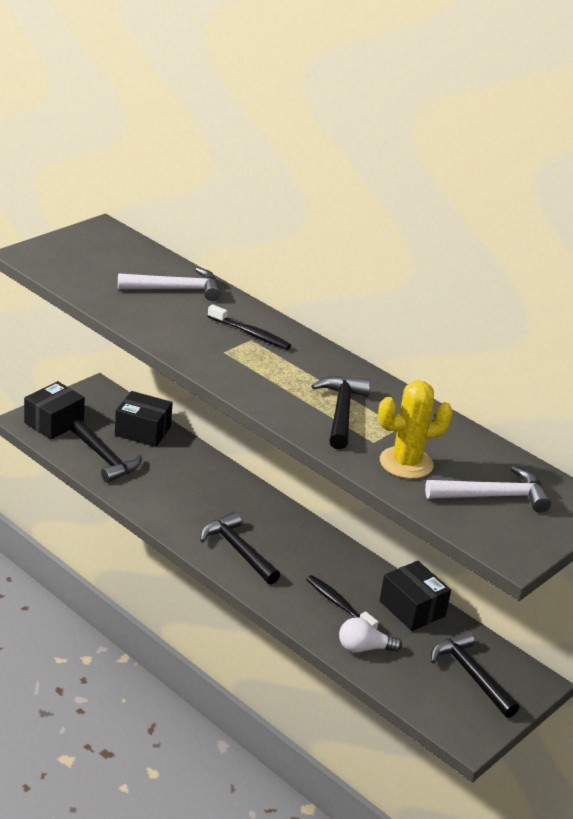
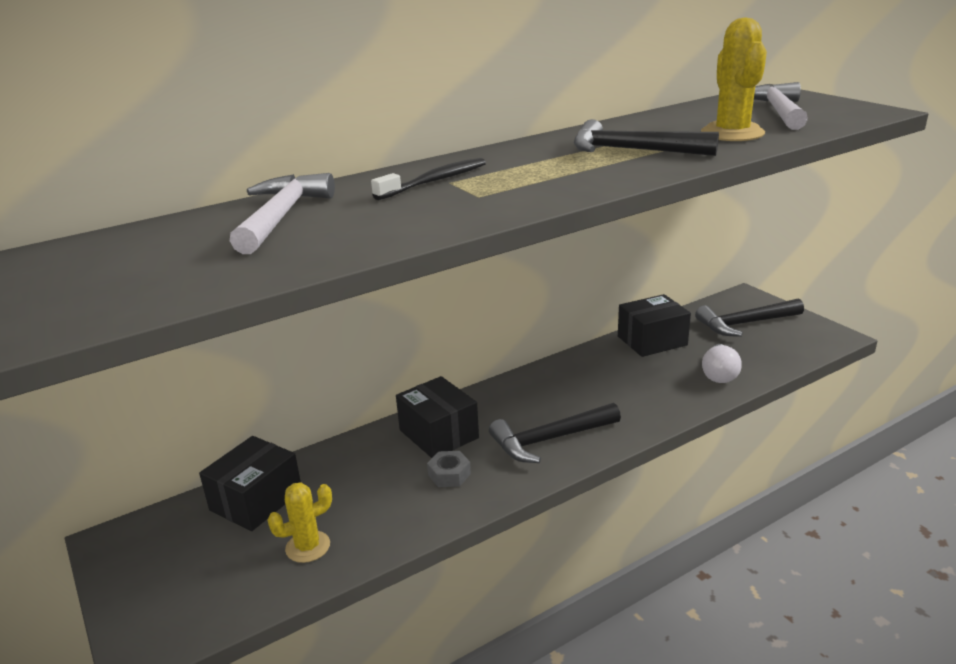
camera: 70 degrees left, 5 degrees down
(54, 422) = (175, 604): black box -> black box (439, 434)
(105, 458) = (308, 547): black hammer -> yellow cactus
(186, 506) = (449, 474): none -> grey nut
(338, 604) = (648, 381): black toothbrush -> none

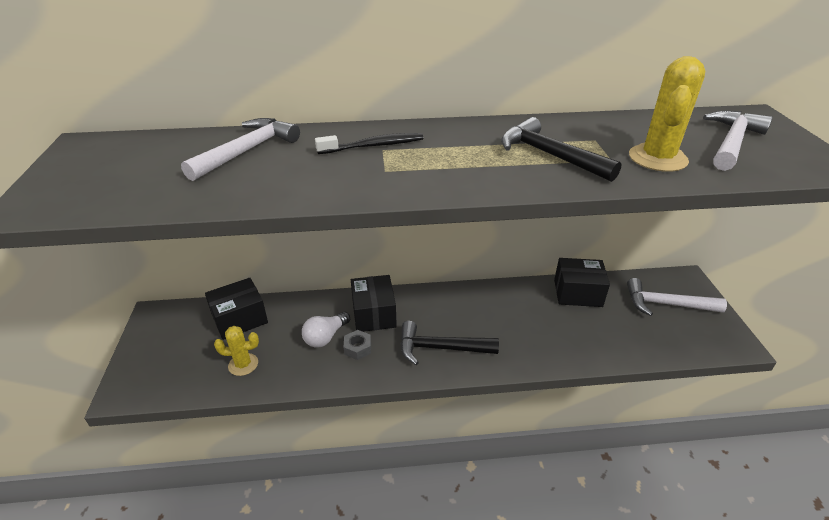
camera: 25 degrees right, 10 degrees up
(719, 374) = (607, 342): white light bulb -> white light bulb (325, 337)
(745, 324) = (666, 304): black hammer -> white hammer

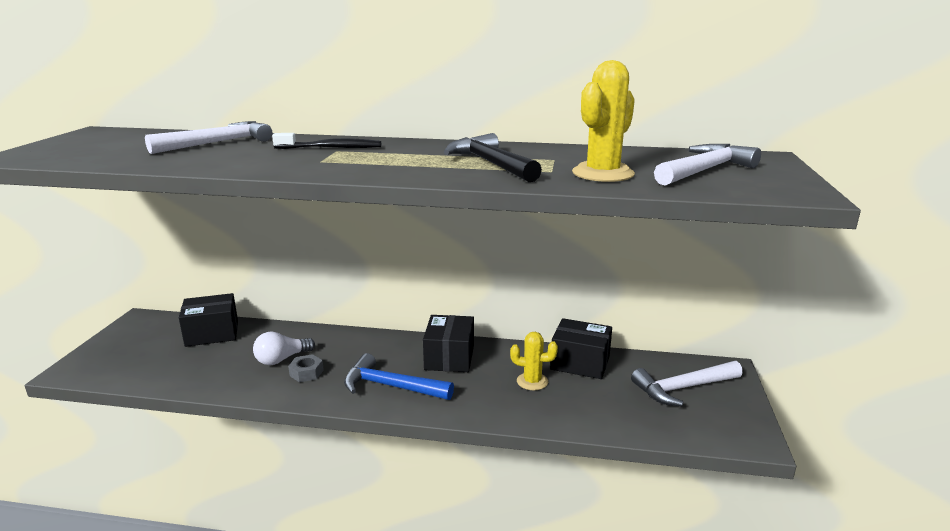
camera: 15 degrees right, 15 degrees down
(243, 364) = (189, 368): yellow cactus -> yellow cactus (532, 381)
(374, 314) = (343, 348): black box -> black box (449, 357)
(440, 348) = (391, 386): black hammer -> blue hammer
(666, 304) = (683, 388): white hammer -> white hammer turned 45 degrees counterclockwise

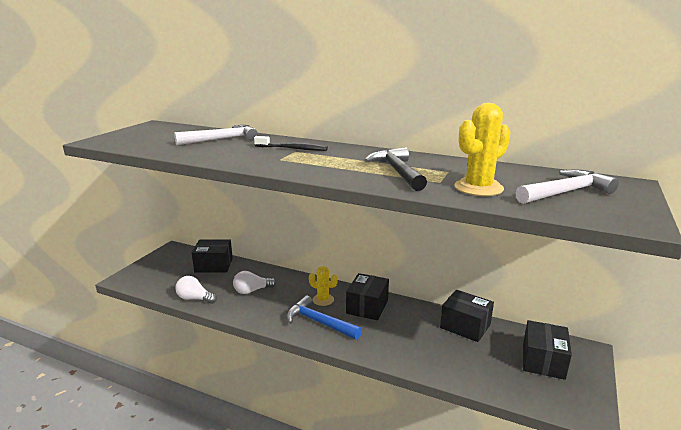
camera: 15 degrees right, 0 degrees up
(197, 382) = (194, 298): none -> white light bulb
(306, 373) = (265, 303): grey nut -> none
(532, 381) = (423, 335): yellow cactus -> yellow cactus (323, 300)
(683, 388) = (543, 361): white hammer -> black box

